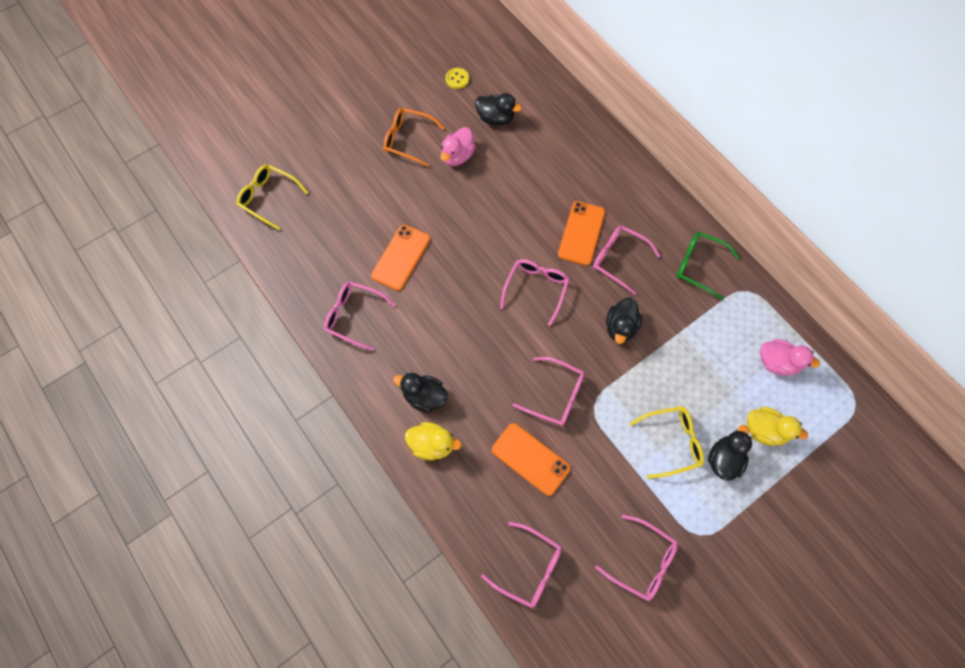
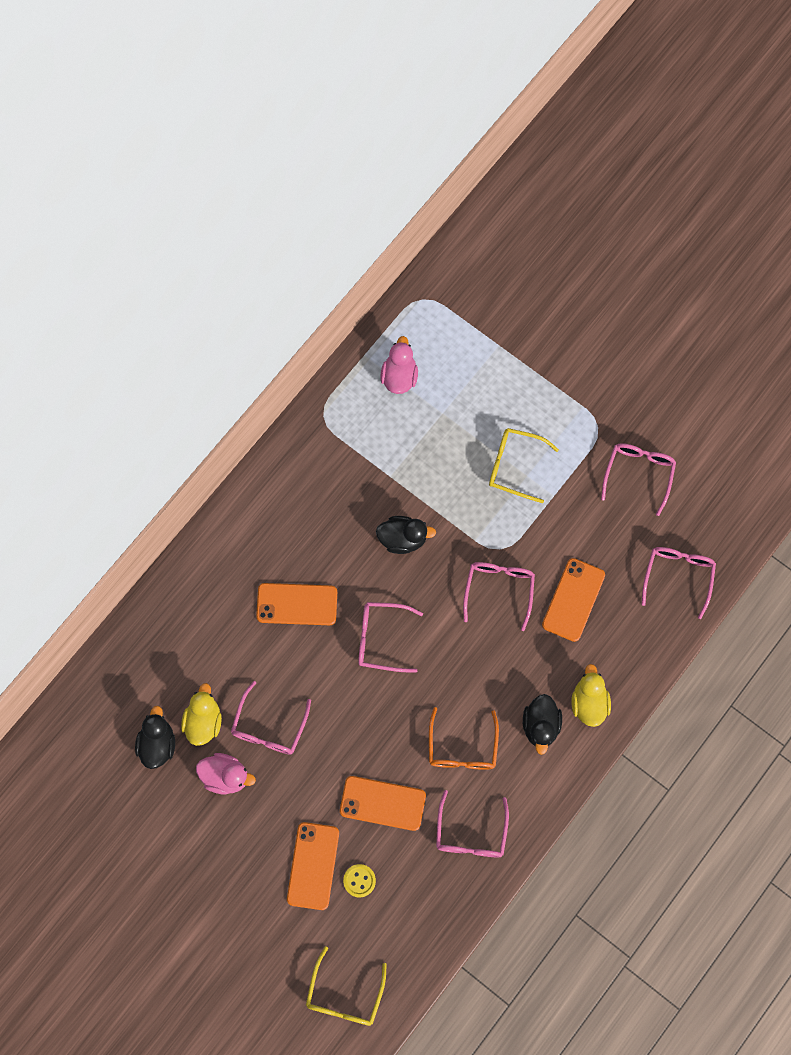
camera: 105 degrees left, 5 degrees up
(370, 198) = (313, 866): none -> orange phone
(408, 140) = (216, 845): orange glasses -> orange glasses (462, 748)
(457, 79) = (106, 810): yellow button -> yellow button (359, 880)
(619, 259) = (320, 556): pink glasses -> pink glasses (269, 727)
(671, 442) = (515, 466): yellow glasses -> yellow glasses turned 45 degrees counterclockwise
(699, 266) = (306, 469): green glasses -> none
(724, 459) = (517, 414): black duck -> none
(764, 430) = (476, 380): yellow duck -> yellow duck (203, 721)

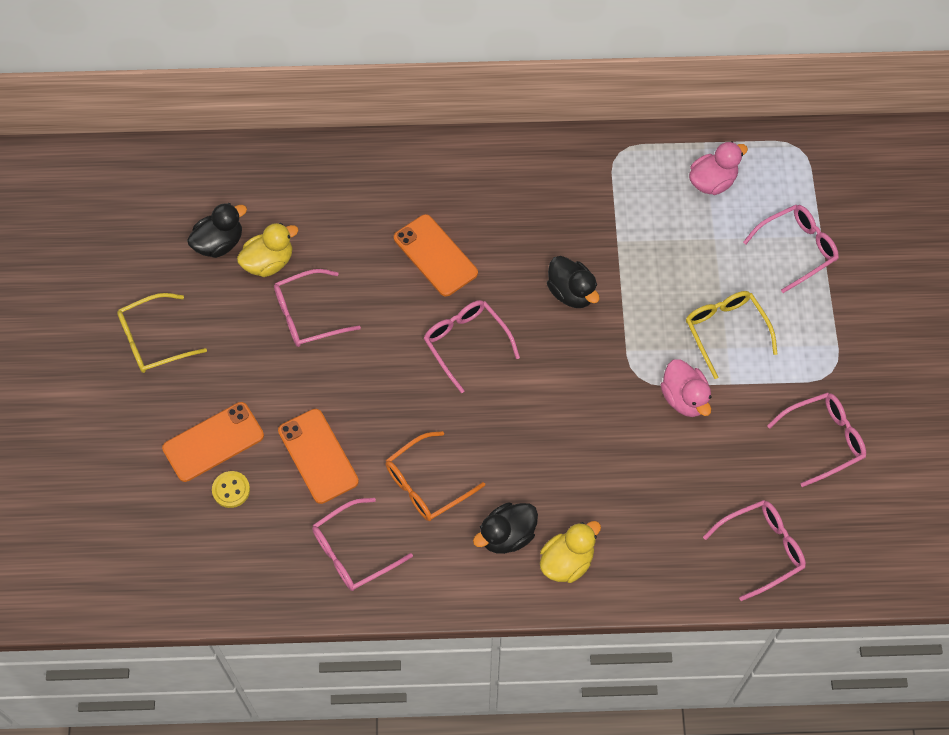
camera: 50 degrees right, 10 degrees down
(225, 776) = (235, 314): pink duck -> pink duck (684, 398)
(344, 995) = (116, 556): yellow glasses -> yellow glasses (154, 340)
(499, 590) = (599, 404): pink glasses -> pink glasses (796, 249)
(573, 600) = (651, 474): orange phone -> none

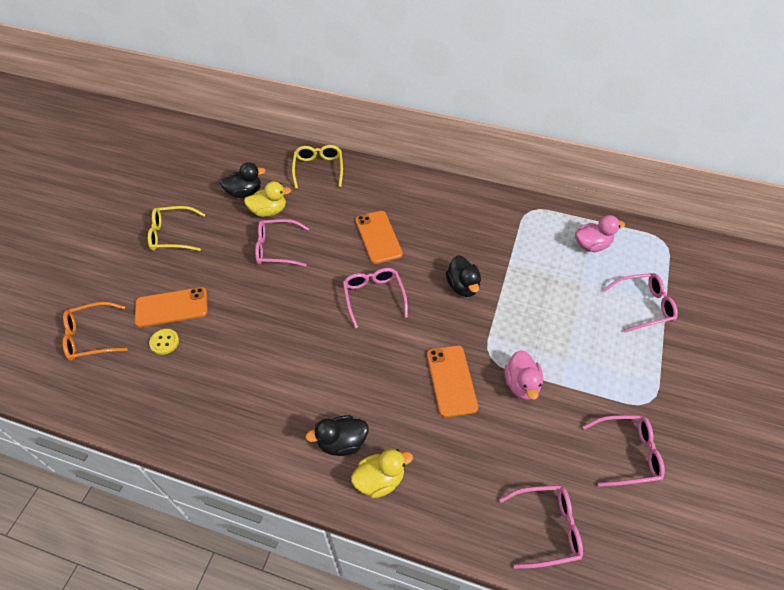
camera: 20 degrees right, 10 degrees down
(318, 456) = (235, 339): orange phone -> orange phone (451, 380)
(353, 551) = (223, 414): pink glasses -> none
(426, 484) = (300, 383): orange glasses -> orange glasses (91, 337)
(725, 331) = (570, 346): yellow glasses -> yellow glasses (318, 169)

